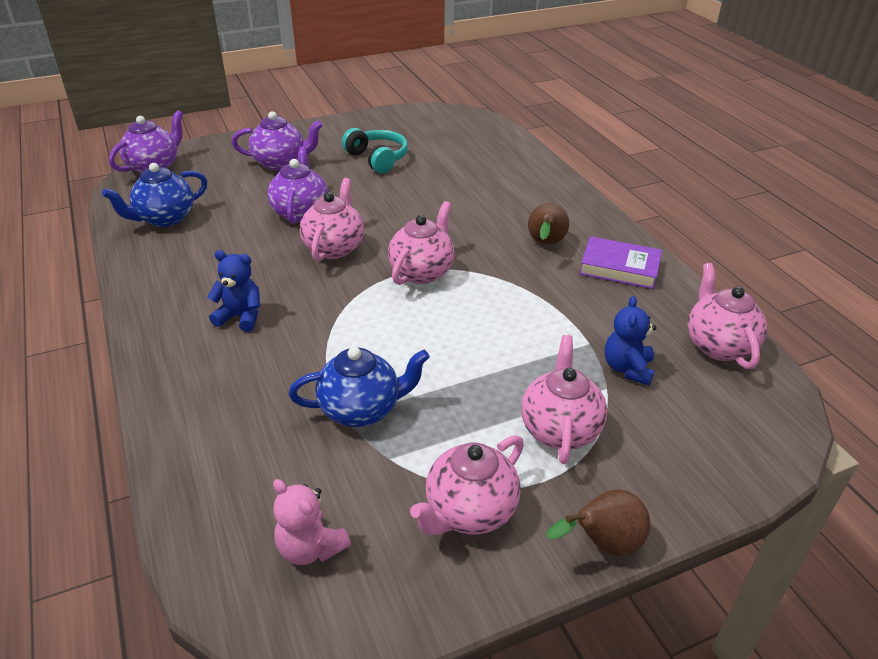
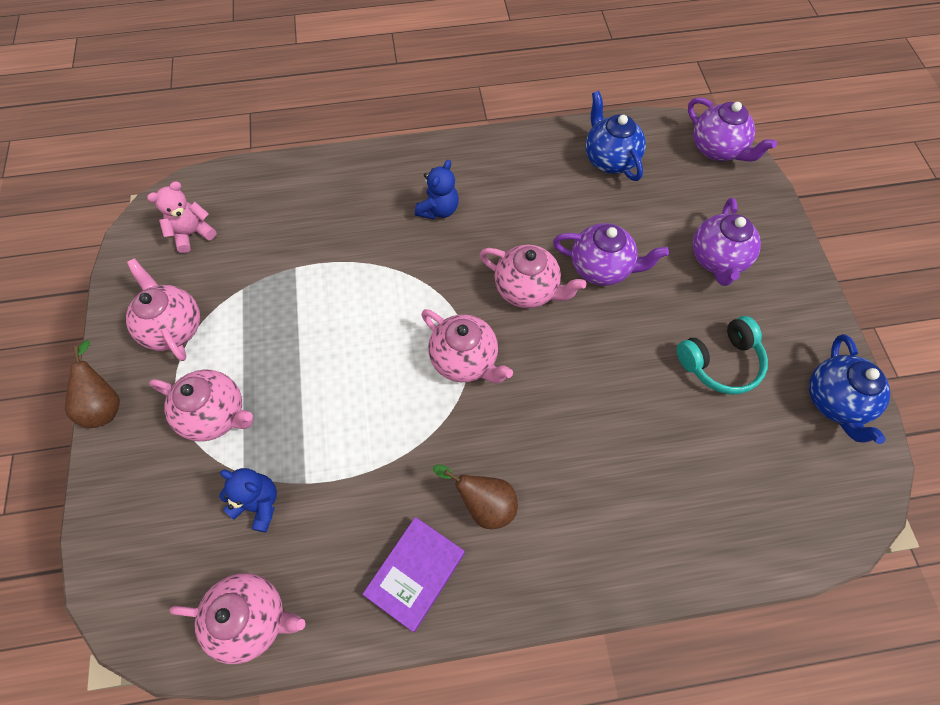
camera: 105 degrees right, 25 degrees up
(361, 409) = (297, 278): blue teapot -> blue teapot (834, 401)

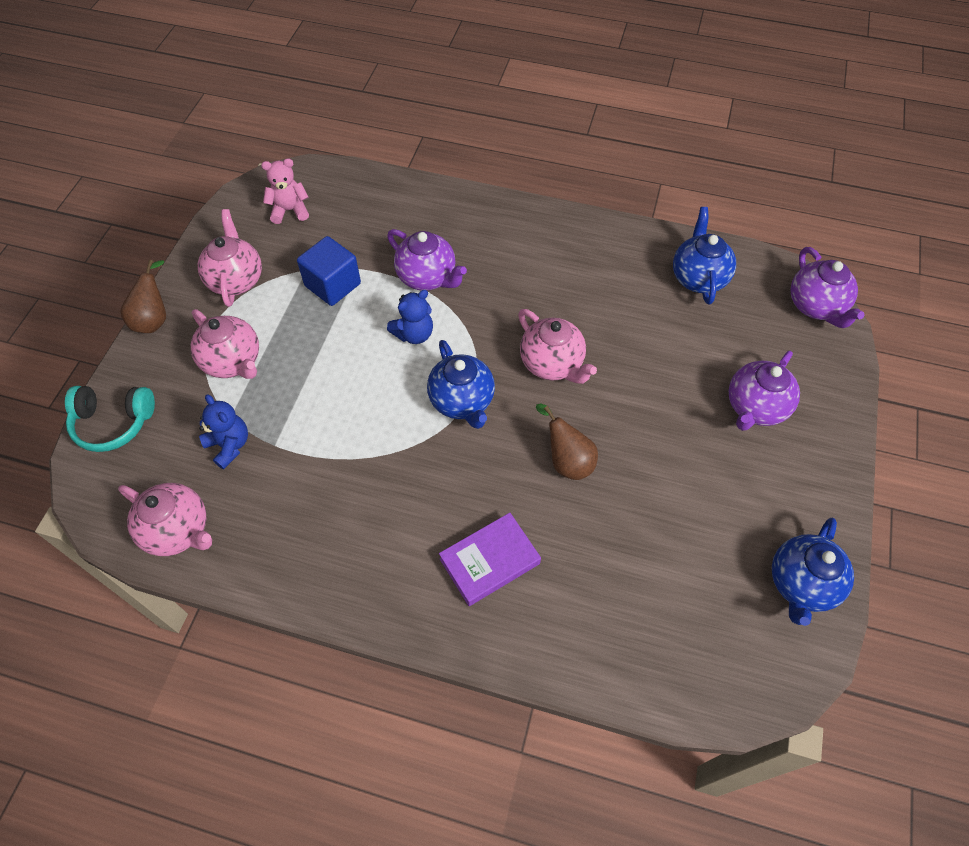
camera: 25 degrees right, 5 degrees down
(278, 294) = (333, 285): none -> blue cube
(415, 574) = (324, 556): purple book -> purple book (490, 561)
(438, 209) = (509, 265): blue teddy bear -> blue teddy bear (414, 334)
(464, 360) = (462, 401): pink teapot -> blue teapot
(484, 504) = (413, 527): brown pear -> brown pear (567, 460)
(601, 268) = (634, 372): purple teapot -> purple teapot (427, 277)
(720, 362) = (703, 500): turquoise headphones -> turquoise headphones (113, 422)

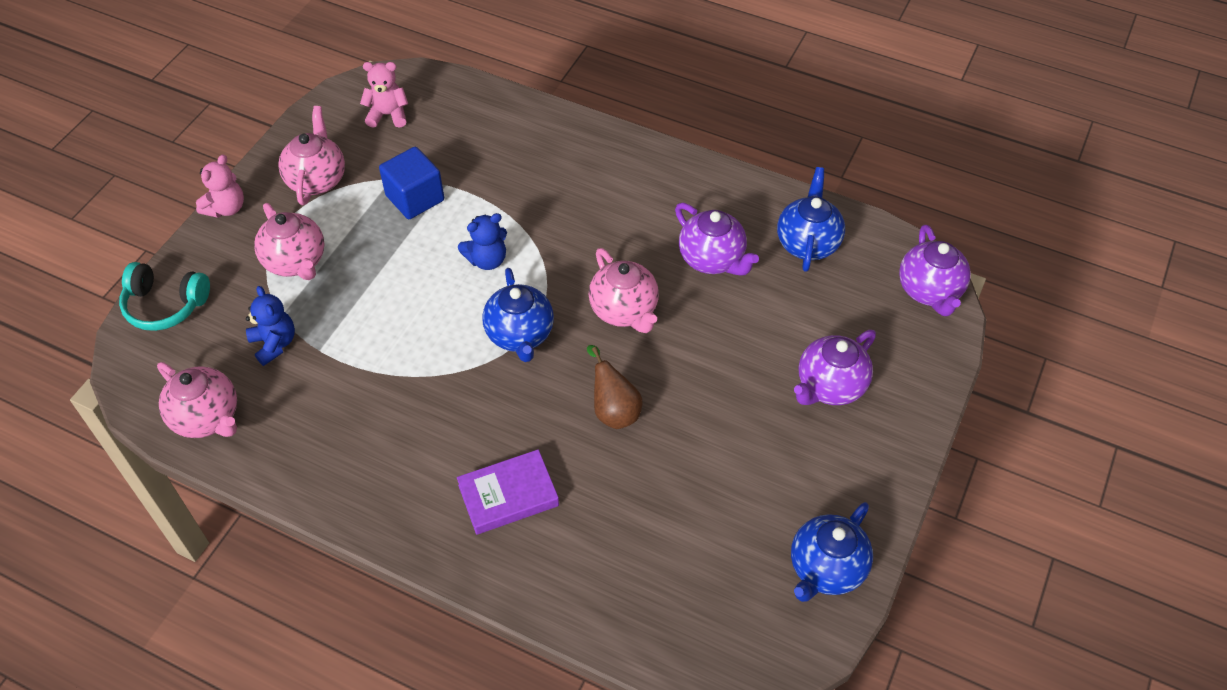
camera: 10 degrees right, 5 degrees down
(154, 319) = (226, 208): brown pear -> pink teddy bear
(427, 277) = (515, 204): purple teapot -> purple teapot (712, 259)

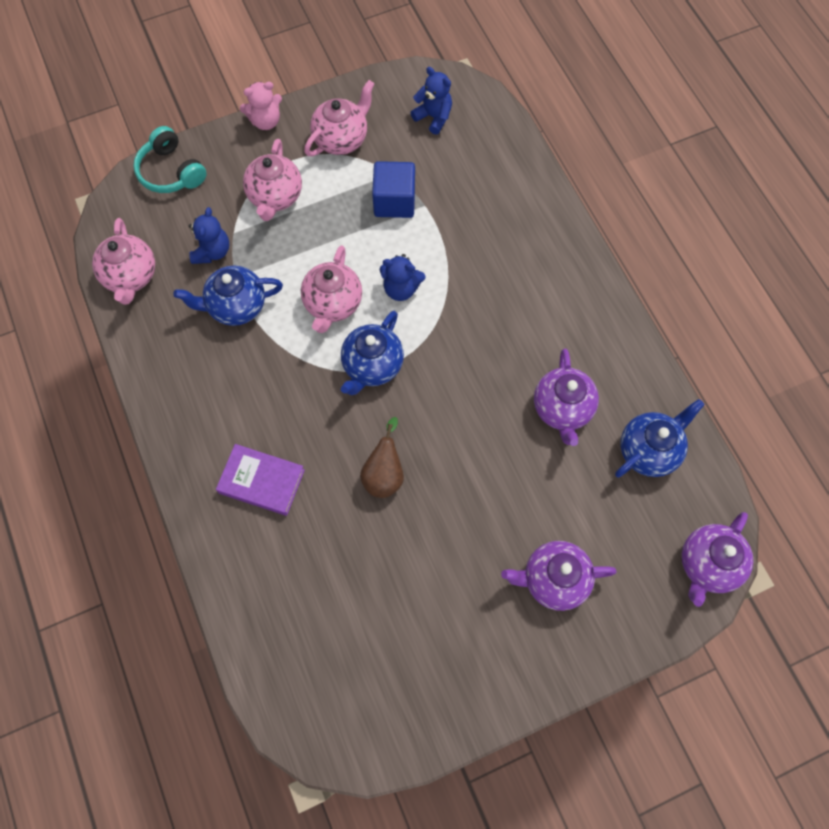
camera: 40 degrees right, 15 degrees up
(388, 115) = (433, 117): pink teddy bear -> blue teddy bear
(624, 311) = (460, 402): pink teapot -> pink teapot (333, 304)
(826, 569) = (419, 712): blue teapot -> blue teapot (236, 306)

